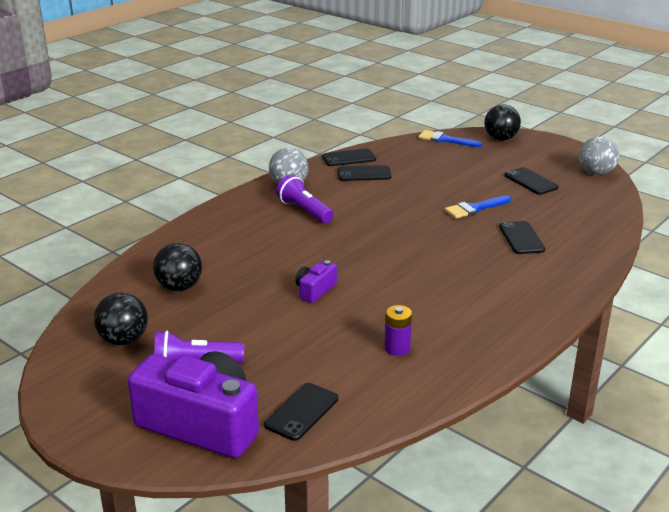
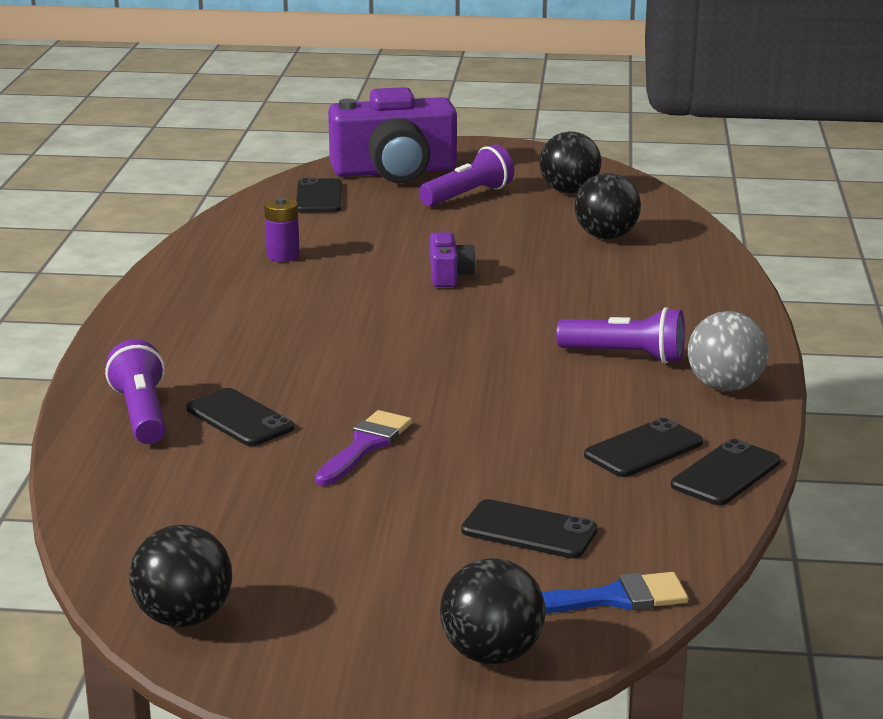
camera: 145 degrees right, 5 degrees down
(475, 208) = (365, 446): blue brush -> purple brush
(530, 181) = (312, 542): black phone -> black phone (529, 530)
(569, 255) = (142, 414): none -> purple flashlight
(596, 173) = (184, 618): grey ball -> black ball

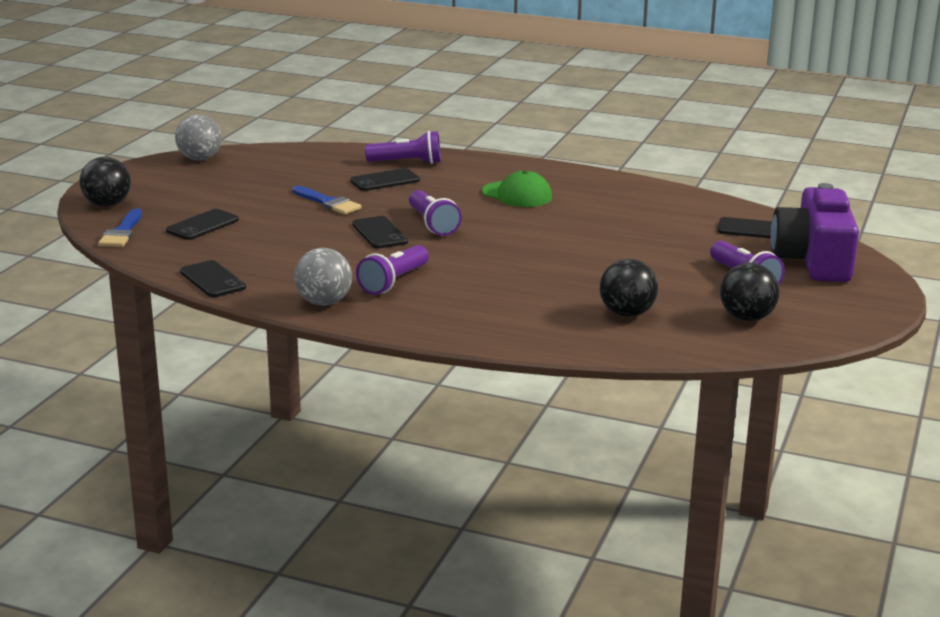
camera: 105 degrees right, 0 degrees up
(184, 618) = (200, 159): black ball -> grey ball
(260, 321) = (517, 195): none -> green cap
(283, 255) = (630, 209): purple battery -> none
(365, 446) = (328, 203): purple brush -> blue brush
(410, 360) = (432, 224): none -> purple flashlight
(449, 275) = (569, 251): purple camera -> none
(643, 449) = (262, 265): black phone -> black phone (379, 233)

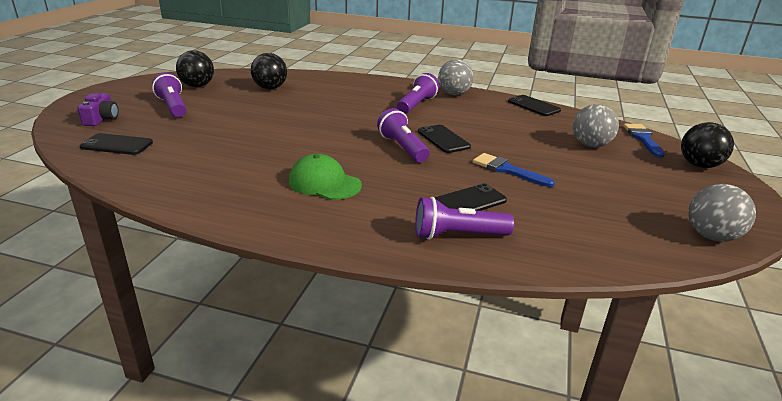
camera: 175 degrees right, 5 degrees up
(202, 225) = (590, 145): black phone -> grey ball
(813, 260) = (101, 119): purple camera -> purple camera, size x0.45

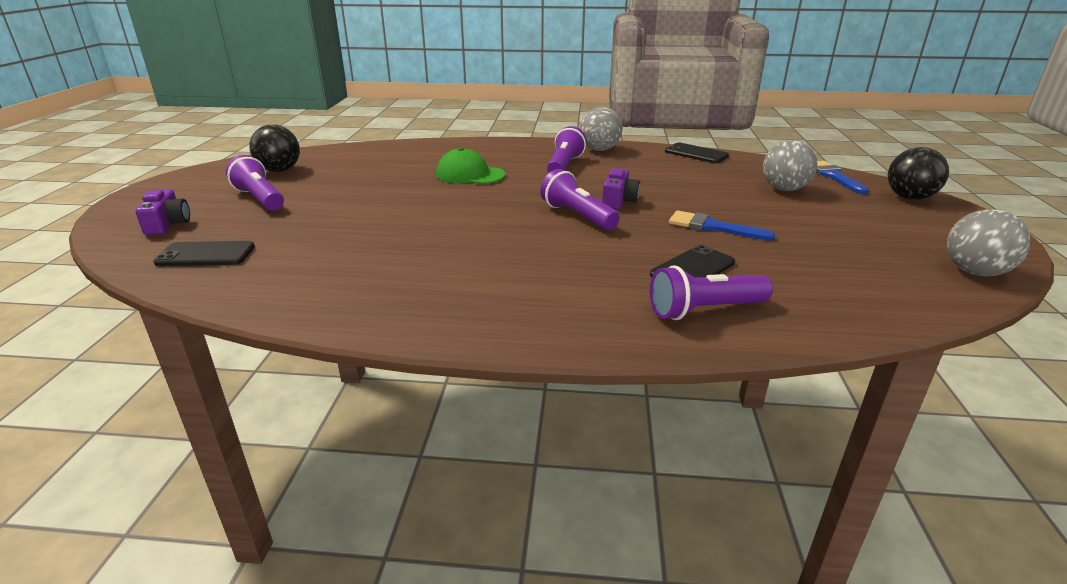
camera: 10 degrees left, 0 degrees up
(270, 88) = (375, 164): black ball -> none
(324, 183) = (507, 269): green cap -> green cap (470, 174)
(443, 139) = (619, 201): black phone -> purple camera

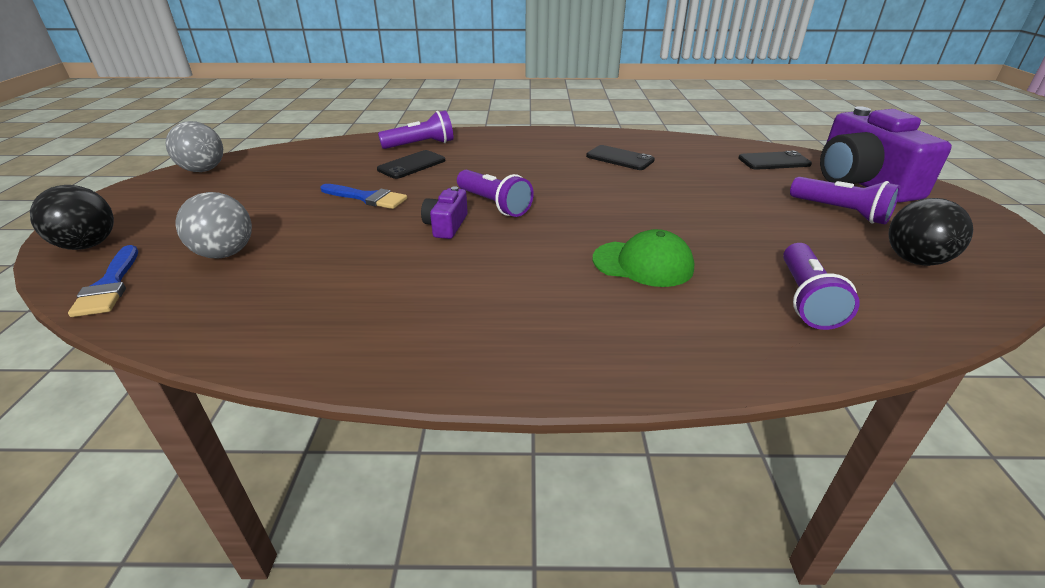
camera: 175 degrees right, 5 degrees up
(168, 224) = (861, 182): purple camera -> purple camera, size x2.20
(564, 165) = (511, 293): purple flashlight -> purple flashlight (806, 299)
(599, 149) = (444, 352): grey ball -> none
(696, 154) = (262, 345): black phone -> black phone (619, 158)

